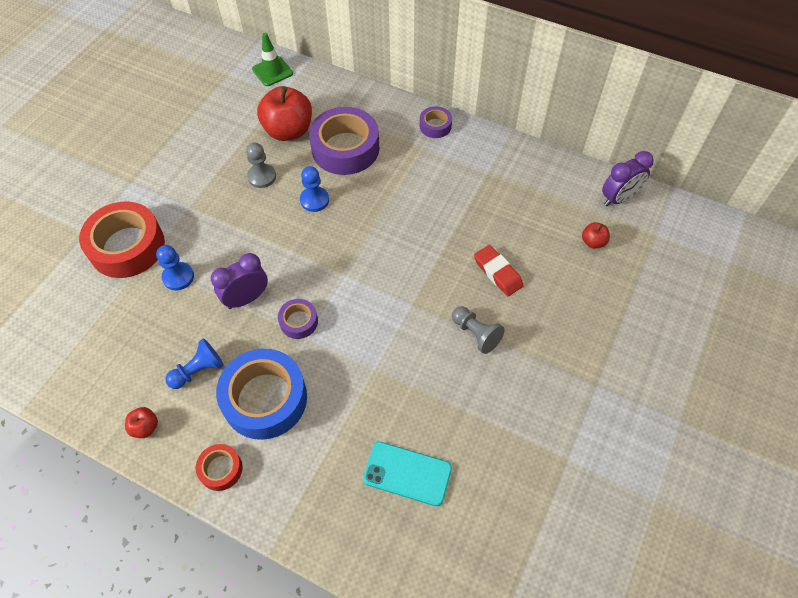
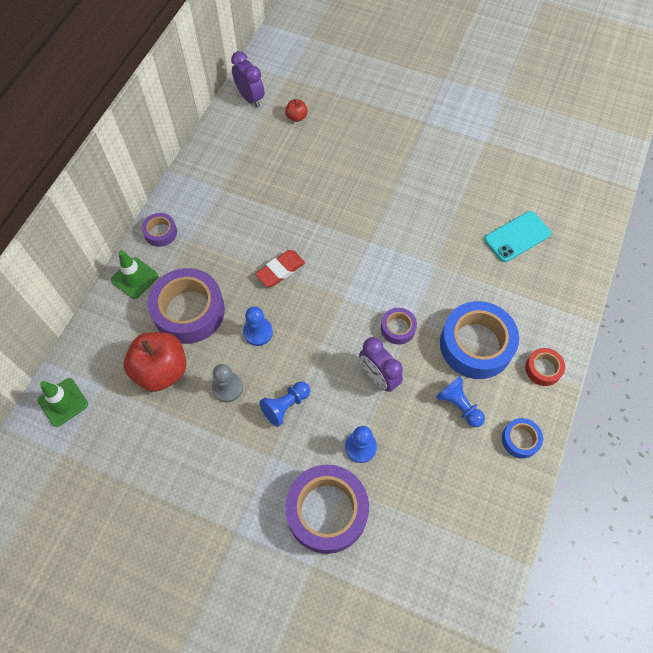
camera: 95 degrees left, 5 degrees up
(127, 246) = (327, 511): red tape -> purple tape
(145, 427) = (520, 440): red apple -> blue tape
(234, 219) = (285, 406): none -> blue pawn
(385, 109) = (134, 278): none -> green traffic cone
(407, 473) = (517, 237): turquoise phone -> turquoise phone turned 45 degrees clockwise
(476, 334) = (392, 196): grey pawn -> none
(497, 273) = (332, 181): red eraser -> red eraser (280, 270)

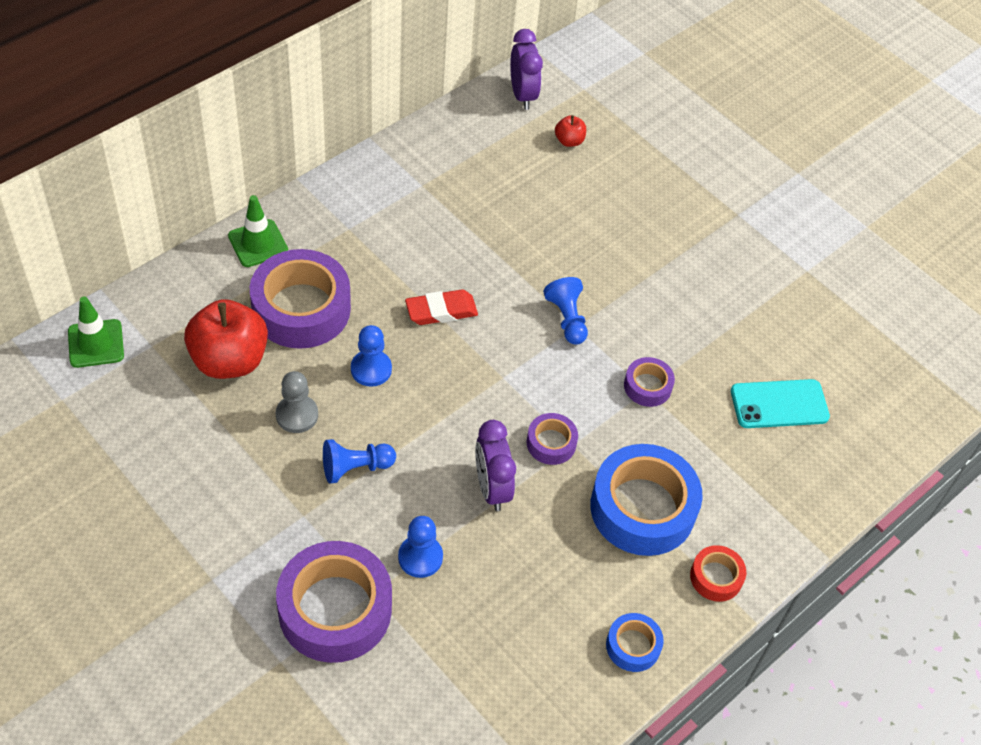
camera: 20 degrees right, 10 degrees down
(160, 232) = (319, 205): purple tape -> purple tape (647, 386)
(459, 405) = (576, 568): blue pawn -> blue pawn (567, 319)

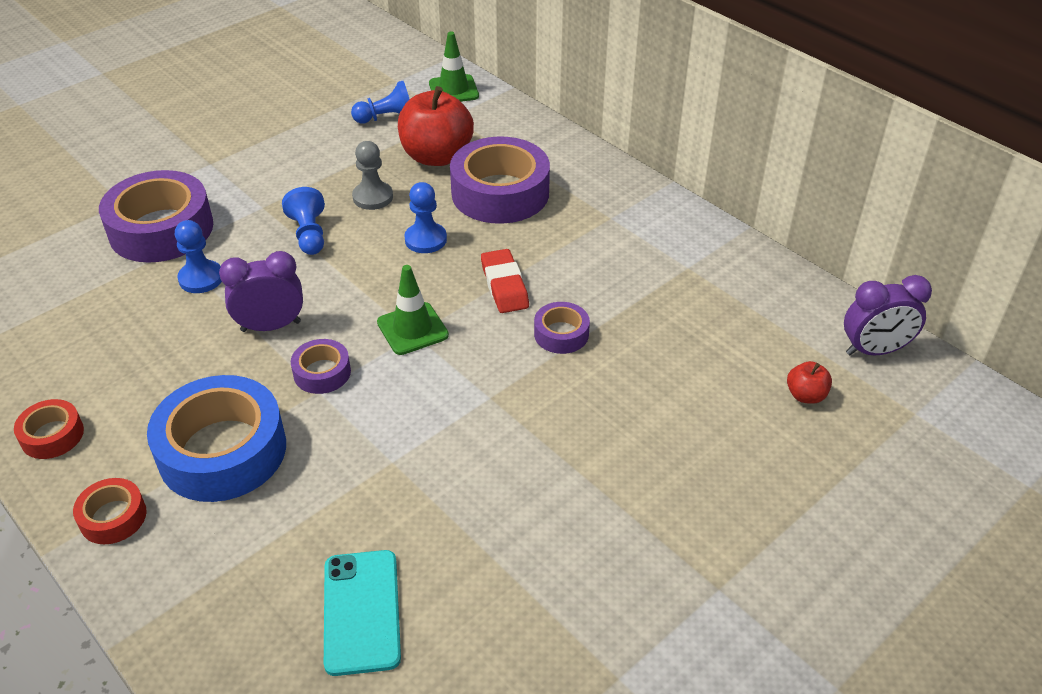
camera: 95 degrees right, 10 degrees down
(258, 243) = (579, 163): green traffic cone -> green traffic cone (412, 329)
(567, 319) = (500, 388): blue pawn -> blue pawn (387, 118)
(633, 646) = (52, 435): blue tape -> red tape
(647, 386) = (397, 463): purple tape -> purple tape (561, 334)

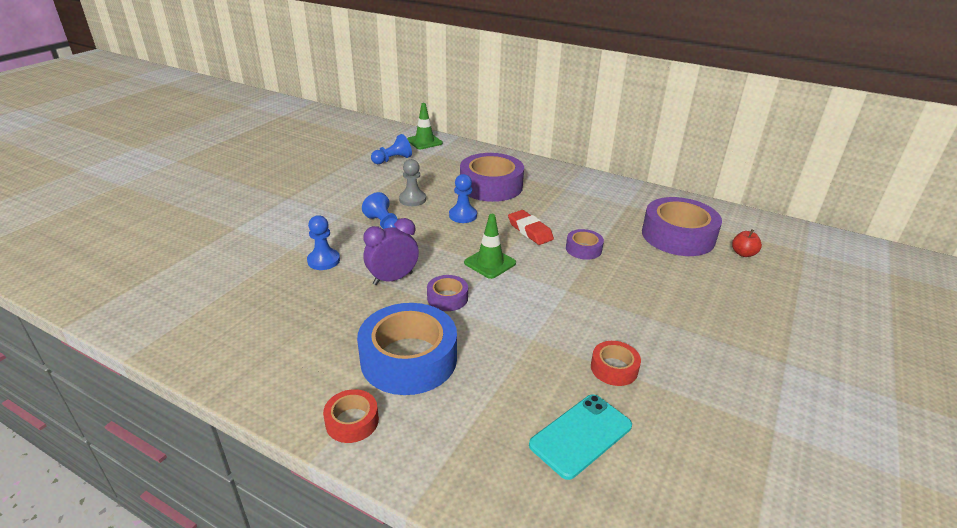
camera: 20 degrees left, 10 degrees down
(52, 435) = (267, 378): red tape -> red tape (614, 368)
(161, 229) = (275, 238): purple tape -> purple tape (678, 236)
(361, 611) = (581, 435): turquoise phone -> turquoise phone turned 75 degrees clockwise
(436, 156) = (438, 174): red apple -> none
(874, 350) = (758, 226): purple clock -> none

